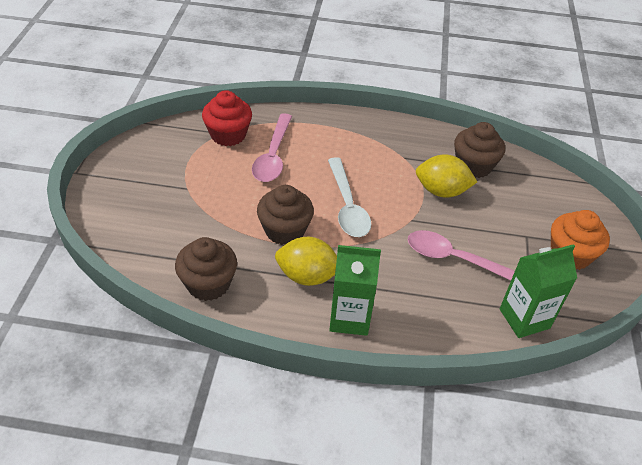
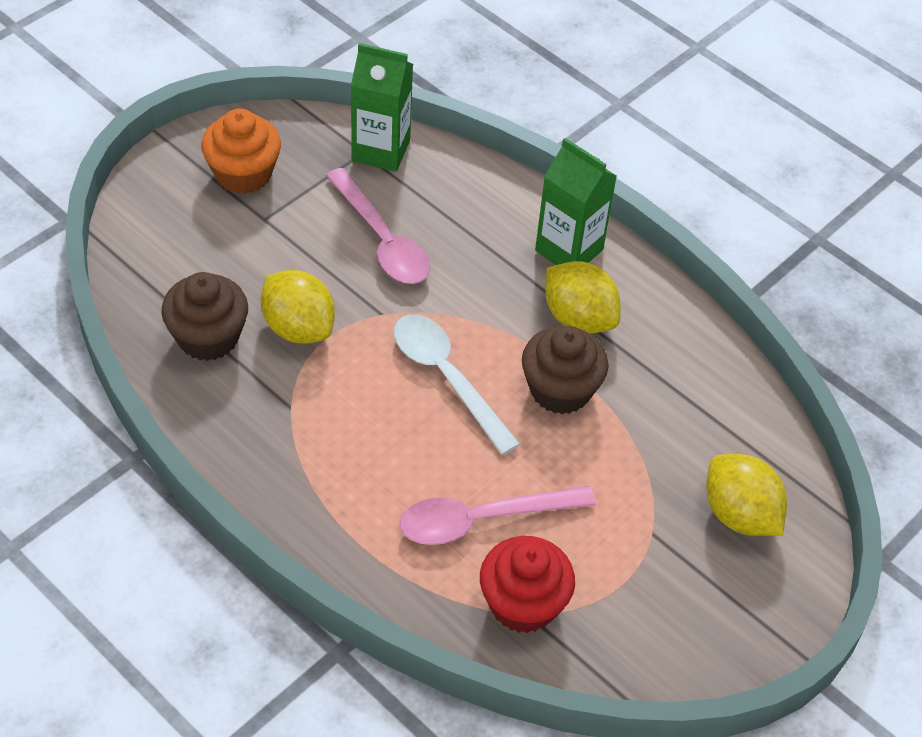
camera: 145 degrees left, 5 degrees up
(145, 217) = (739, 514): none -> yellow lemon
(208, 284) = (706, 373): brown cupcake -> none
(273, 156) = (482, 519): pink spoon -> pink spoon turned 150 degrees counterclockwise
(347, 206) = (447, 378): white spoon -> white spoon turned 60 degrees counterclockwise

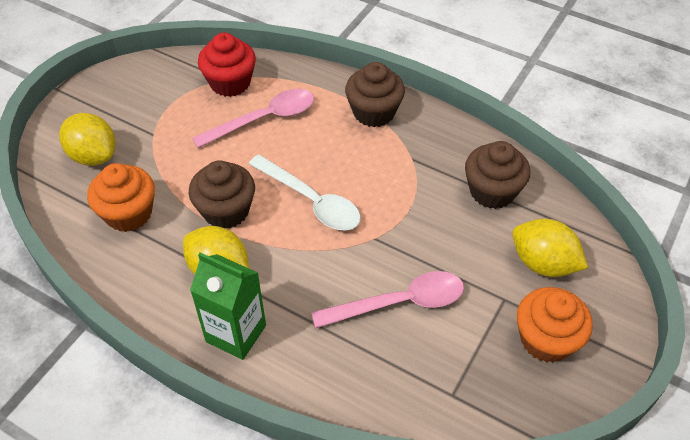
camera: 170 degrees right, 0 degrees up
(298, 328) = (432, 213): yellow lemon -> yellow lemon (543, 263)
(314, 493) = (374, 112): none -> brown cupcake
(381, 150) = (436, 401): green carton -> none
(382, 240) = (399, 303): pink spoon -> pink spoon turned 120 degrees clockwise
(687, 414) = (128, 213): none -> orange cupcake

